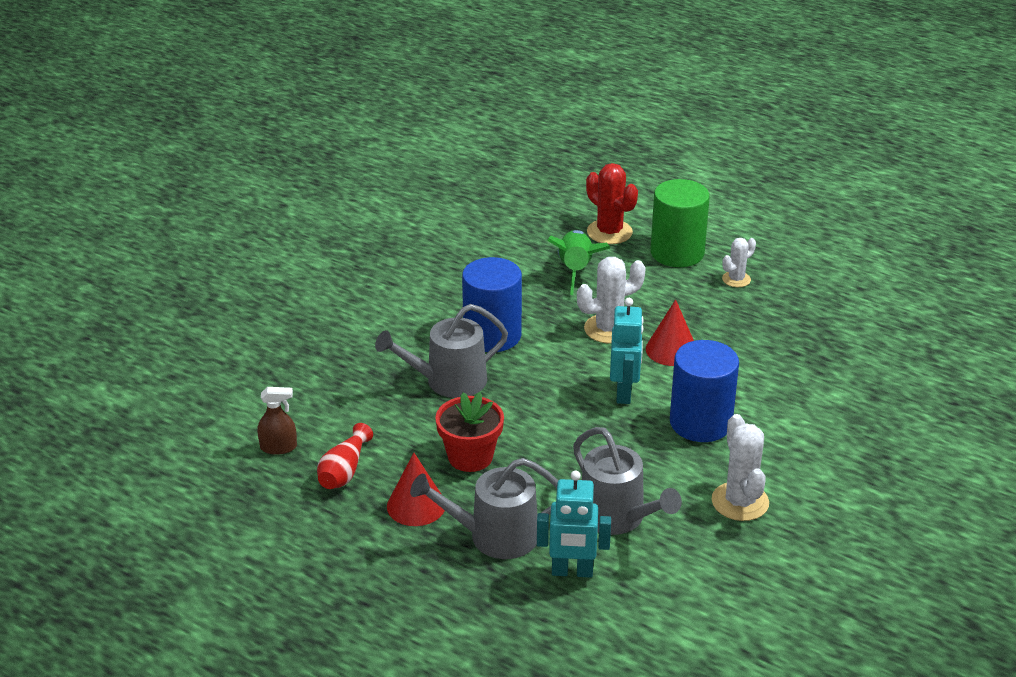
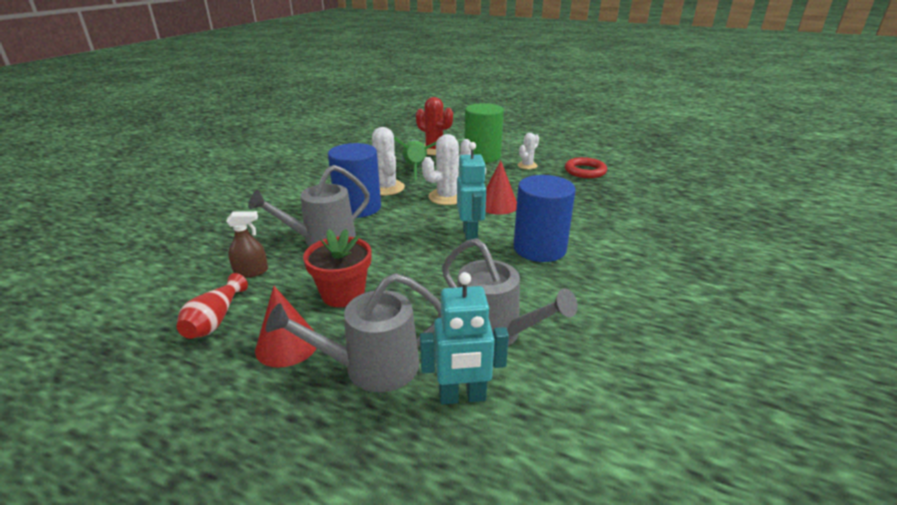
camera: 10 degrees left, 5 degrees down
(278, 447) = (152, 305): brown spray bottle -> brown spray bottle (251, 272)
(740, 502) = (602, 305): white cactus -> white cactus (386, 188)
(815, 299) = (585, 171): none -> red ring

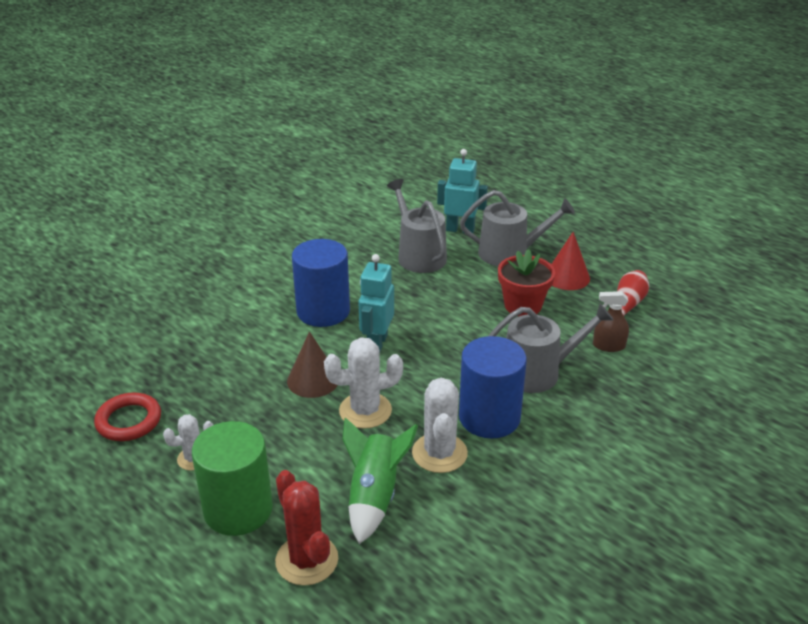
camera: 160 degrees left, 5 degrees up
(498, 205) = (313, 380): red cone -> brown cone

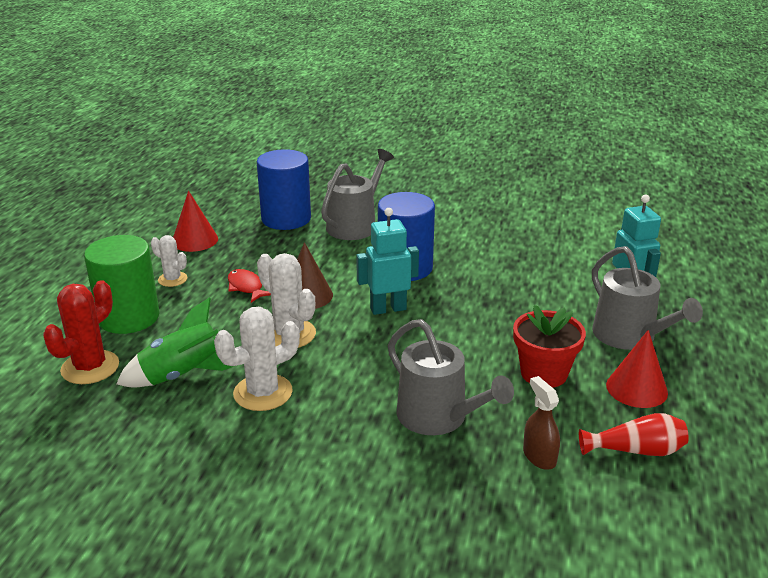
camera: 60 degrees right, 5 degrees down
(129, 421) = (195, 240): red ring -> red cone
(261, 412) = (246, 287): none -> red fish
(419, 255) = (551, 285): grey watering can -> grey watering can (355, 225)
(489, 417) = (337, 407): blue cylinder -> blue cylinder (286, 219)

